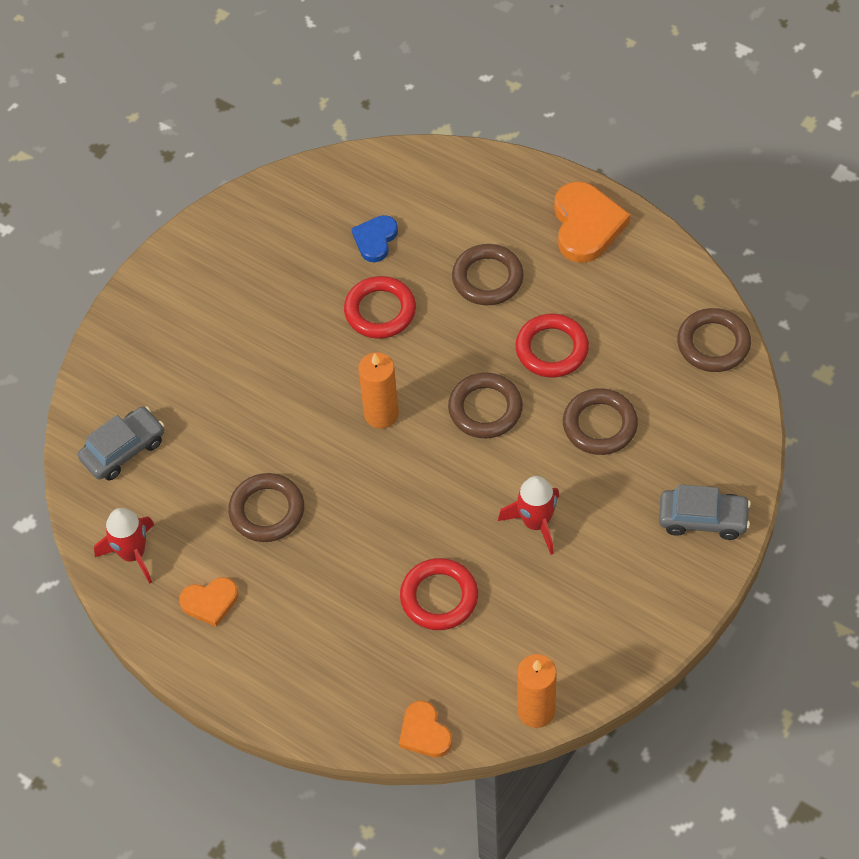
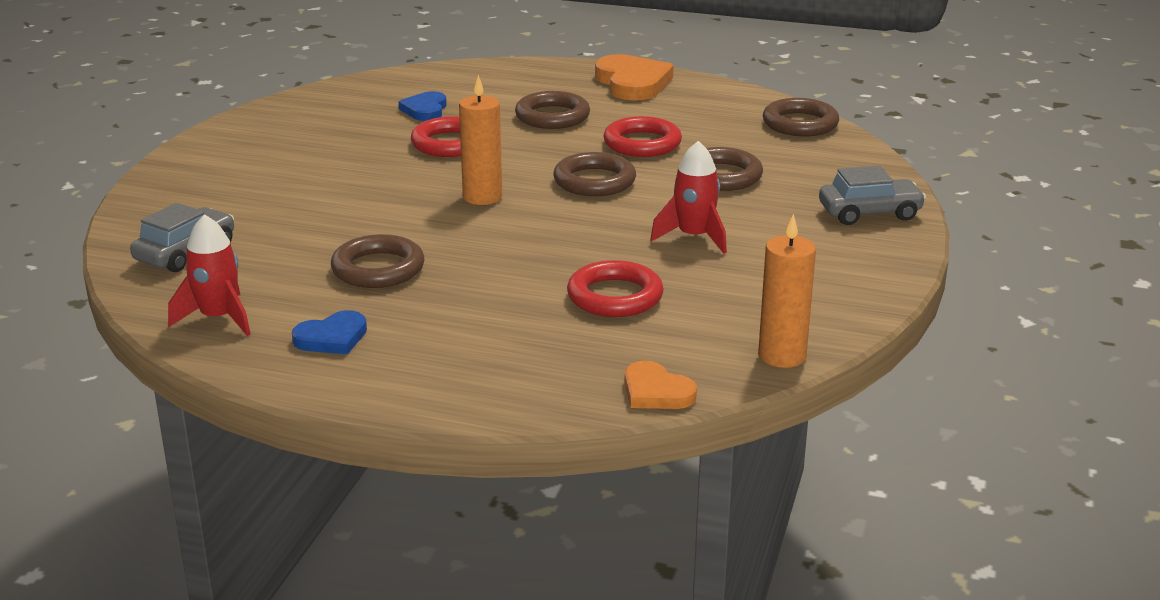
camera: 20 degrees left, 30 degrees down
(210, 602) = (332, 338): orange heart -> blue heart

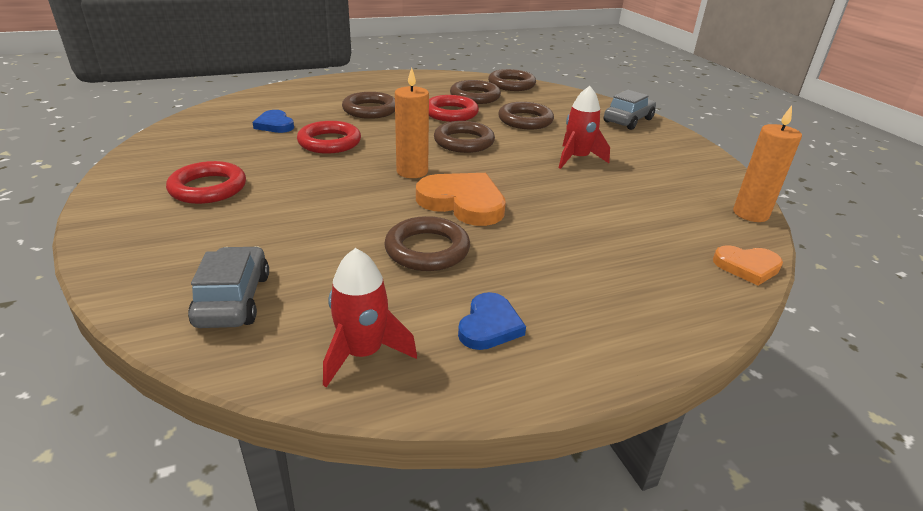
camera: 40 degrees left, 5 degrees up
(615, 296) = (607, 211): red ring -> red ring (208, 188)
(632, 83) = (385, 81): orange heart -> orange heart (463, 203)
(714, 129) = (475, 96): none -> brown ring

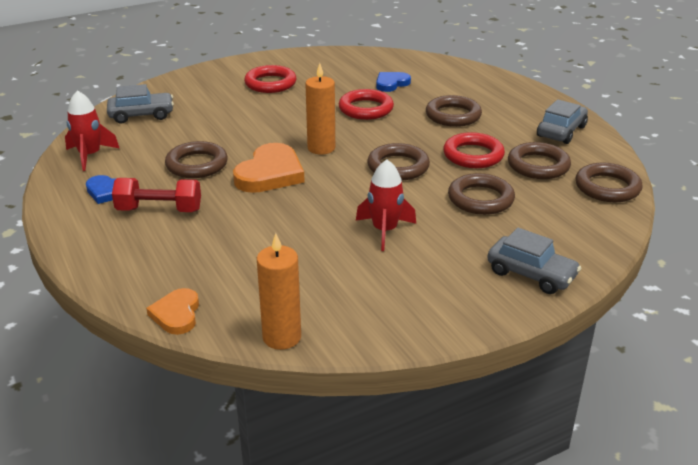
camera: 85 degrees right, 0 degrees up
(420, 82) = (561, 131): none -> grey car
(543, 279) = (159, 210): none -> red dumbbell

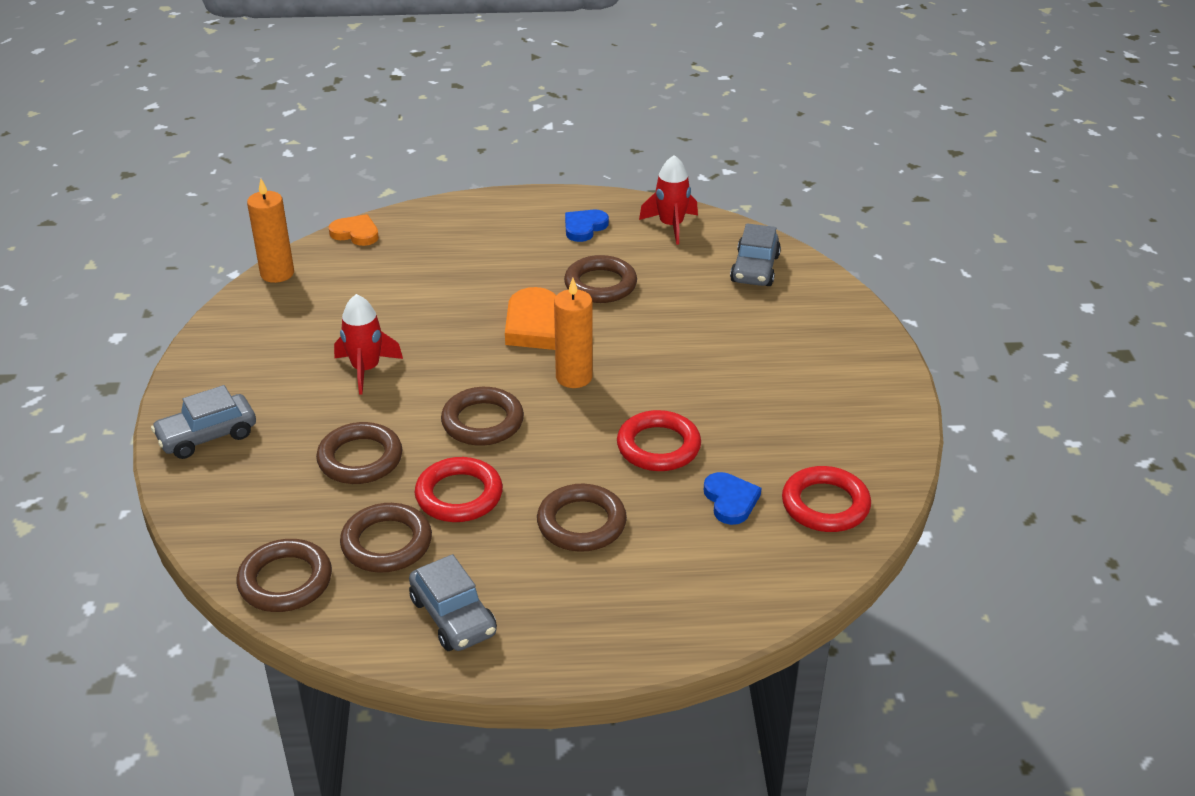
camera: 115 degrees right, 5 degrees up
(159, 210) = (524, 249): red dumbbell -> none
(270, 83) = (797, 384): red ring -> red ring (825, 505)

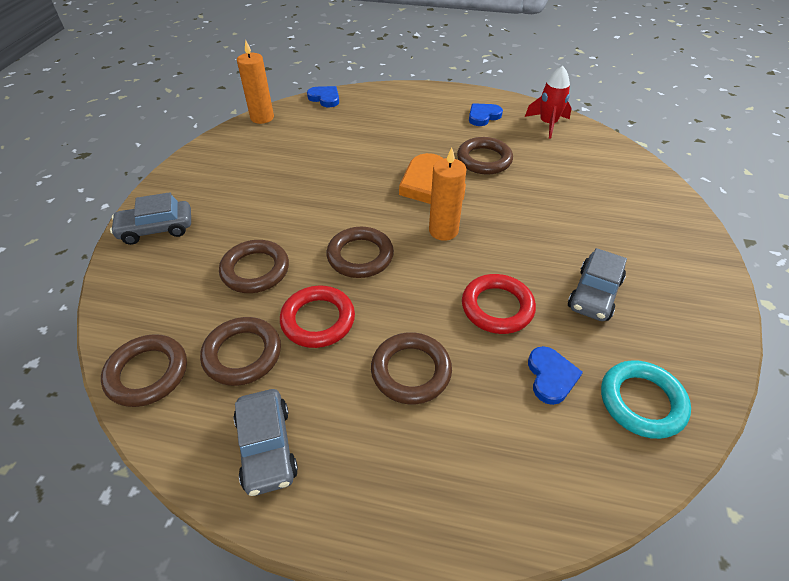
camera: 15 degrees right, 10 degrees up
(356, 233) = (325, 98): orange heart -> blue heart
(366, 369) = (291, 197): red rocket -> none
(755, 269) = (607, 166): grey car -> grey car (594, 294)
(825, 505) = (641, 402): red ring -> turquoise ring

